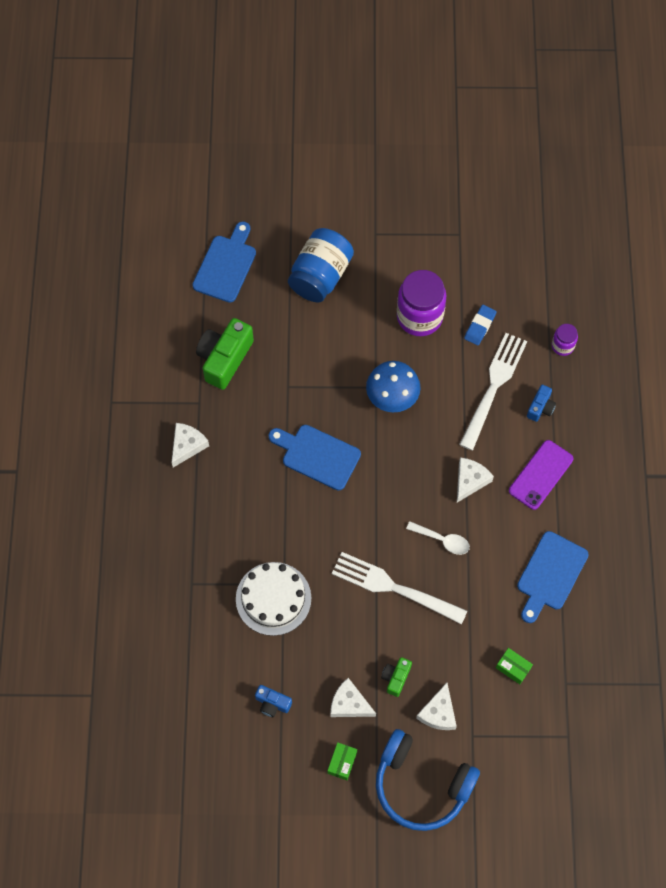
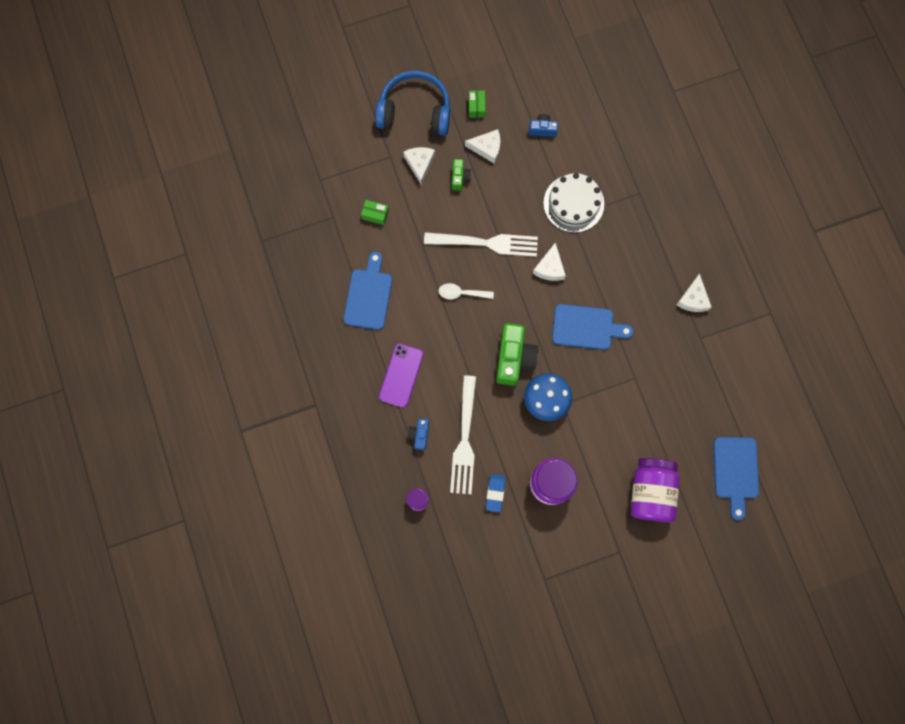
camera: 160 degrees right, 10 degrees up
(224, 359) = (697, 384): green camera -> green camera (514, 358)
(320, 276) = (650, 491): blue jar -> purple jar
(470, 480) = (456, 350): white cheese -> white cheese (550, 267)

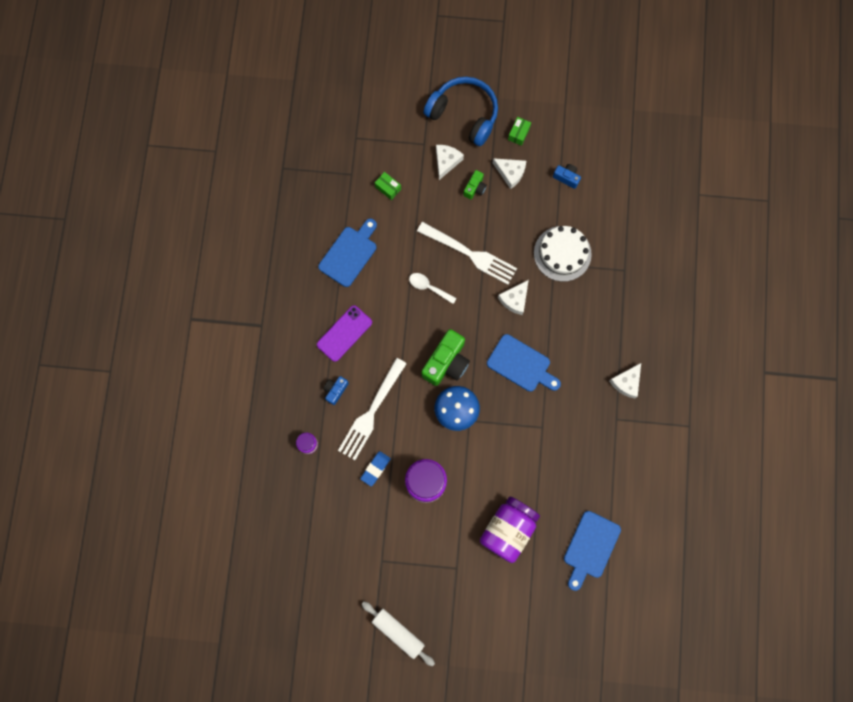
camera: 25 degrees right, 0 degrees up
(594, 641) = (398, 632): none -> white rolling pin

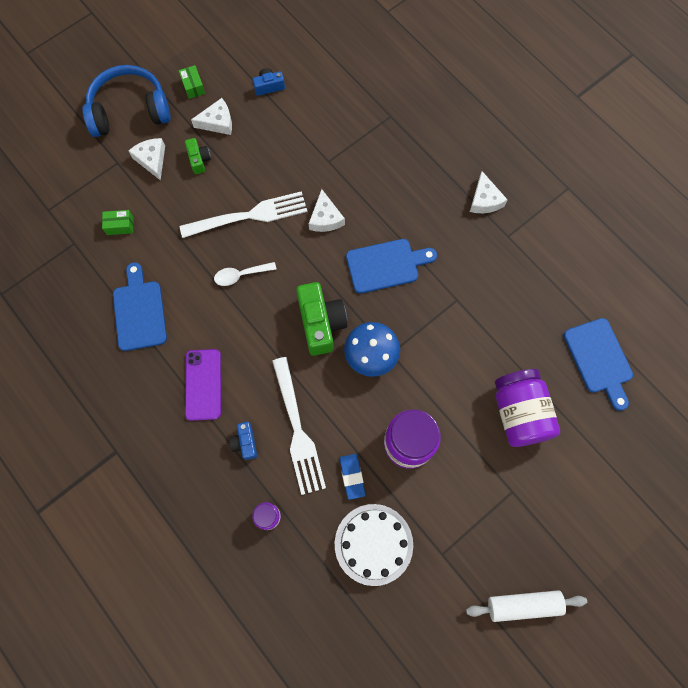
camera: 45 degrees left, 5 degrees down
(562, 253) = (327, 147): white cake -> white cake (373, 544)

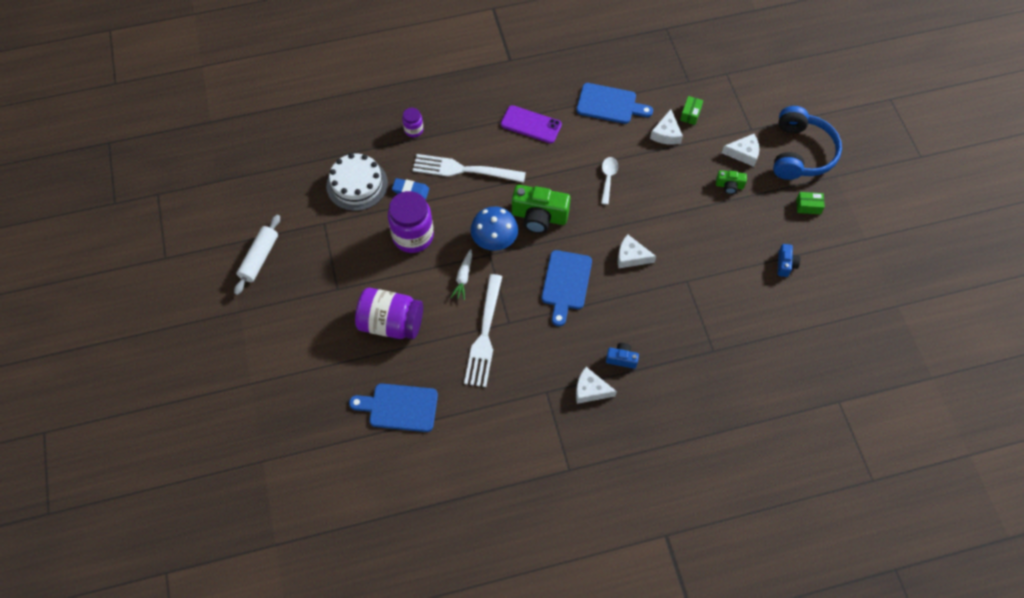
camera: 115 degrees right, 10 degrees down
(217, 122) = (762, 212): white cheese -> white cheese (666, 133)
(245, 443) = (473, 135): blue camera -> blue camera (621, 359)
(249, 216) = (659, 203): white fork -> white fork (484, 335)
(430, 366) = (463, 278): none -> white carrot

